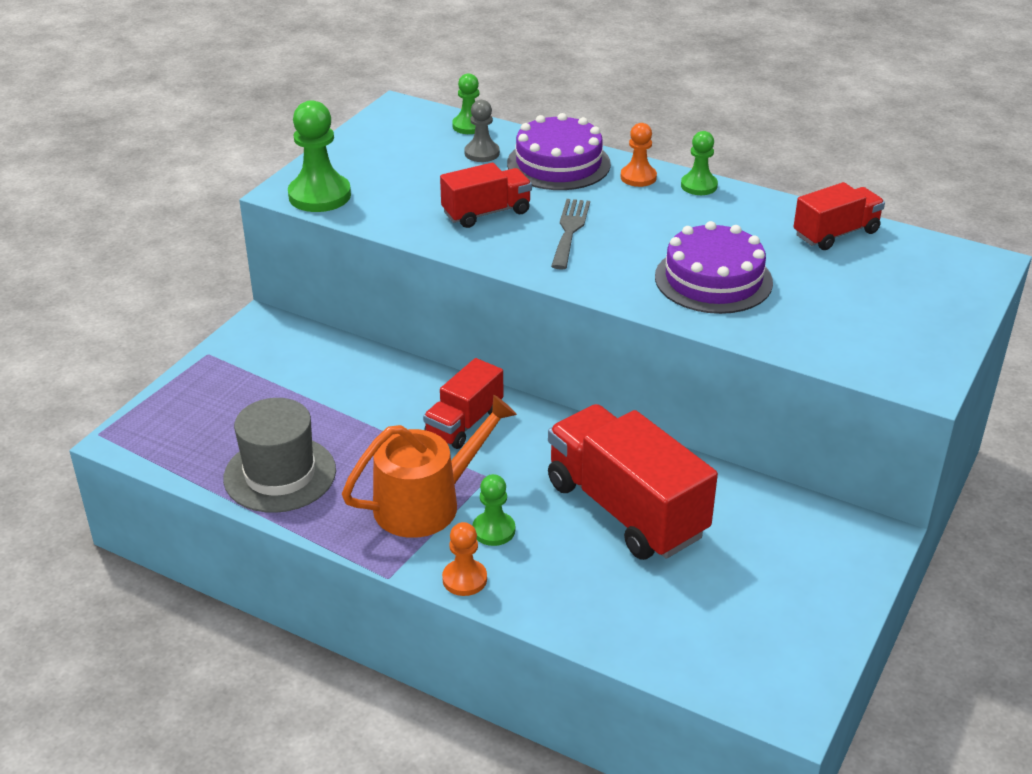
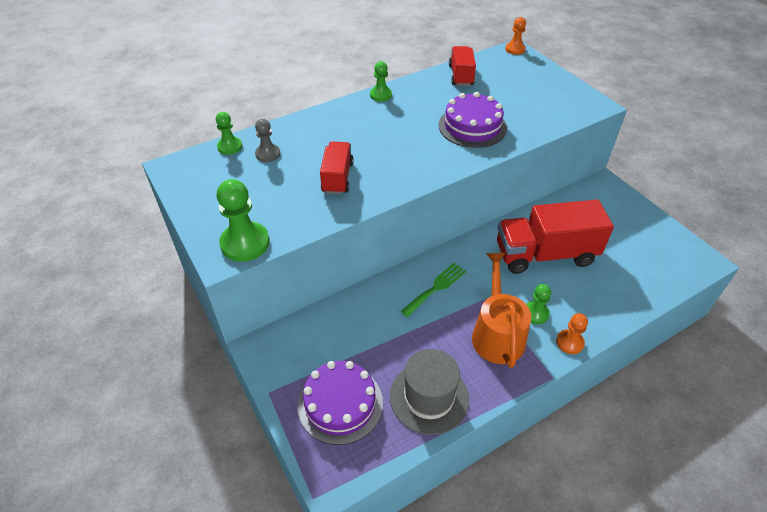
camera: 60 degrees left, 10 degrees up
(464, 423) = (436, 288): red truck -> green fork
(558, 164) = (310, 130): purple cake -> purple cake (340, 403)
(570, 230) = (385, 154): grey fork -> none
(638, 177) = (353, 110): orange pawn -> orange pawn (515, 49)

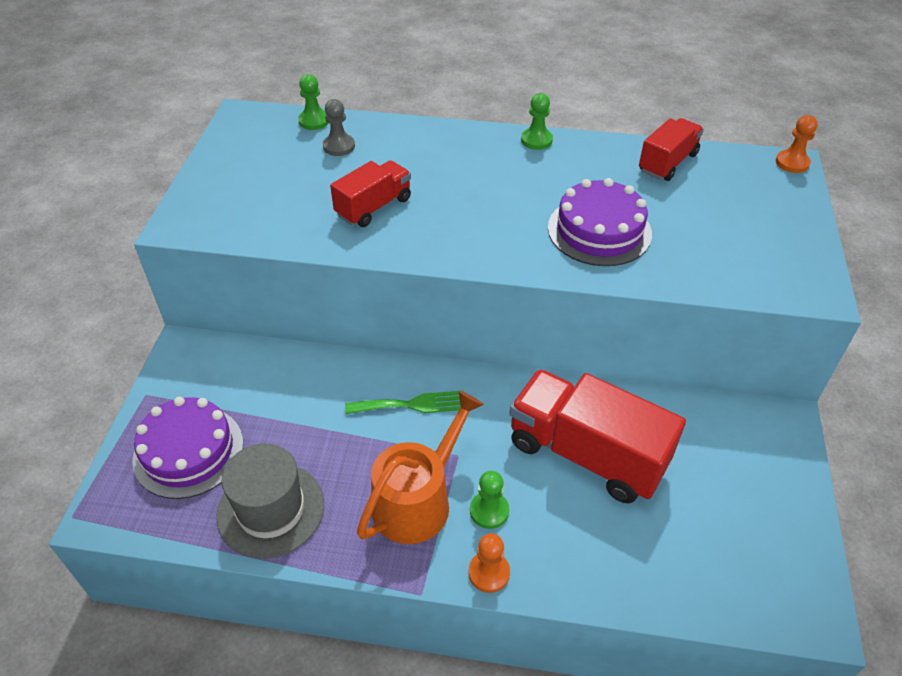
camera: 40 degrees right, 0 degrees up
(245, 243) = (211, 223): green pawn -> none

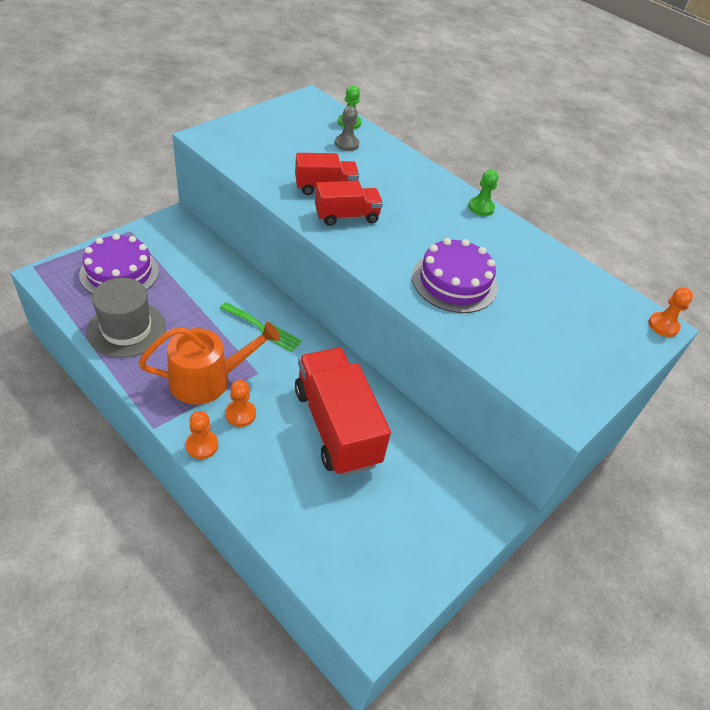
camera: 30 degrees right, 0 degrees up
(489, 511) = (240, 414): green pawn -> orange pawn
(667, 163) = (560, 271): red truck -> red truck (346, 216)

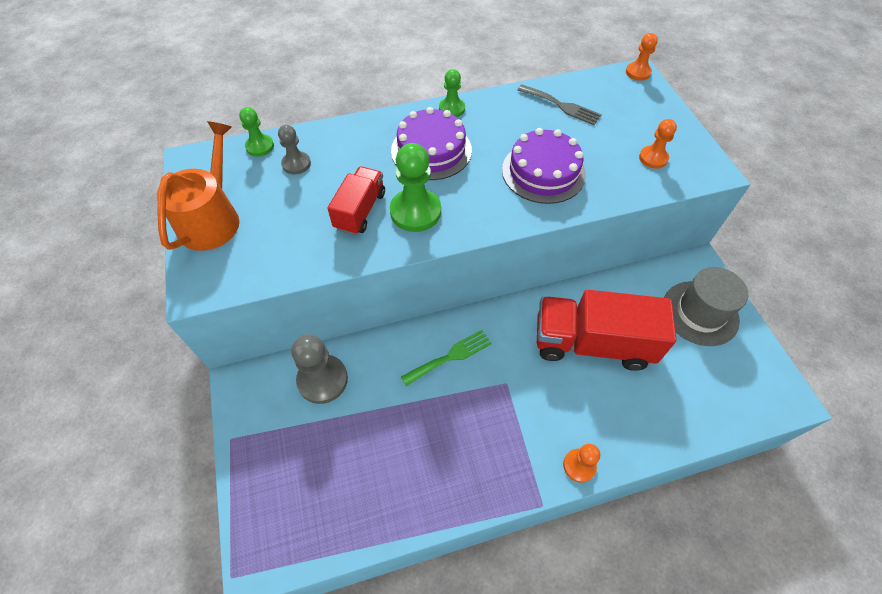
camera: 55 degrees left, 10 degrees up
(119, 272) = (297, 473): purple cake -> purple cake (431, 150)
(126, 329) = (394, 492): grey hat -> grey hat (700, 313)
(200, 260) = (322, 380): none -> grey pawn
(207, 379) = (498, 432): orange watering can -> orange watering can (212, 219)
(240, 414) = (552, 417): orange pawn -> orange pawn (653, 158)
(346, 216) = (415, 212): red truck -> green pawn
(553, 277) = (562, 106): none -> grey fork

